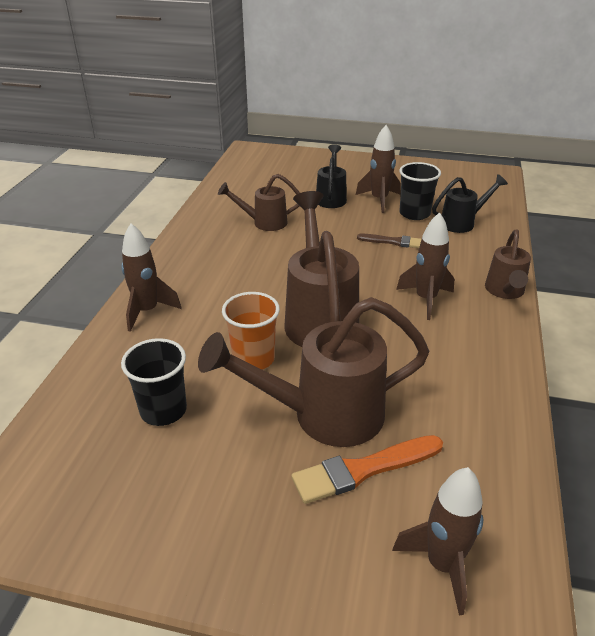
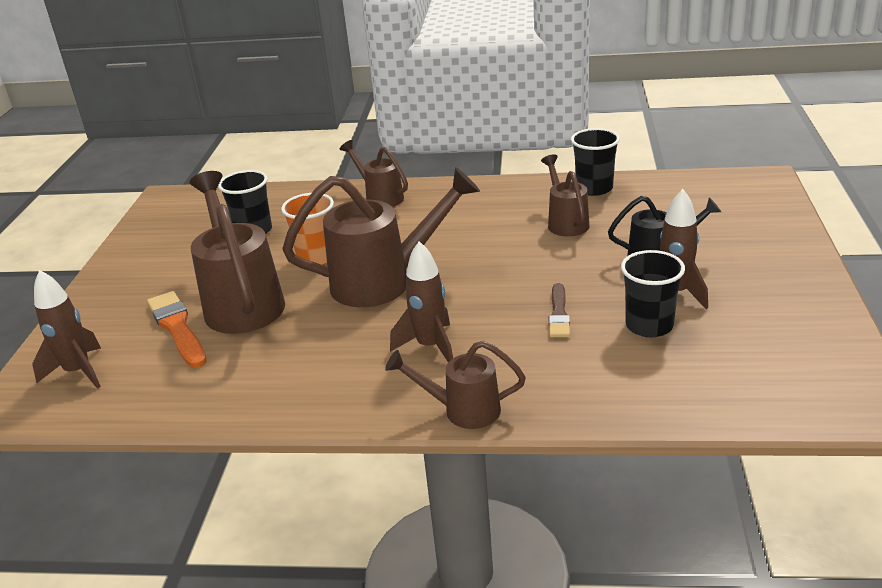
camera: 85 degrees right, 5 degrees down
(147, 311) = (380, 197): brown rocket -> brown watering can
(217, 204) = (594, 188): none -> black cup
(462, 223) = (644, 370): black watering can -> none

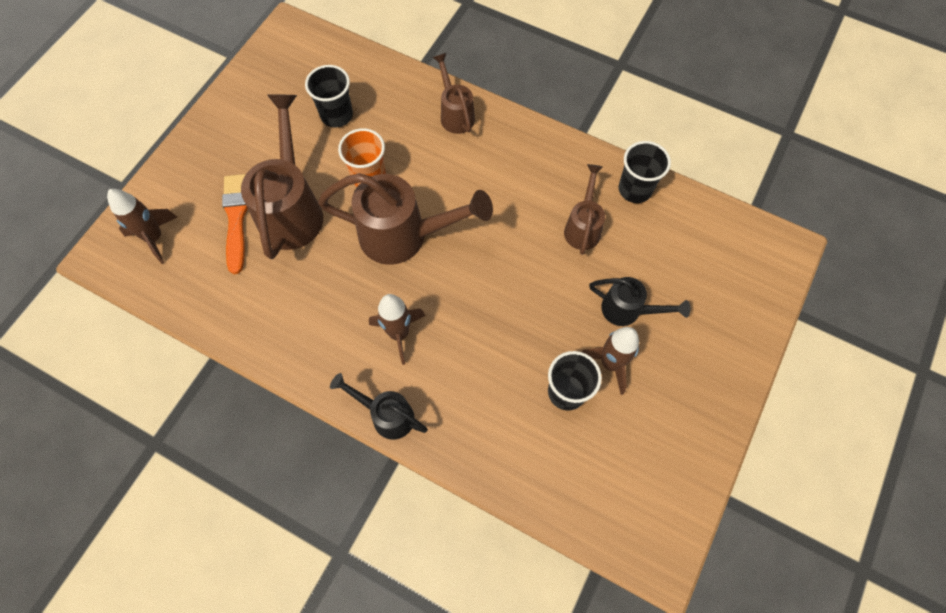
camera: 20 degrees right, 35 degrees up
(462, 410) = (386, 415): brown watering can -> black watering can
(559, 314) = (509, 343): brown brush -> none

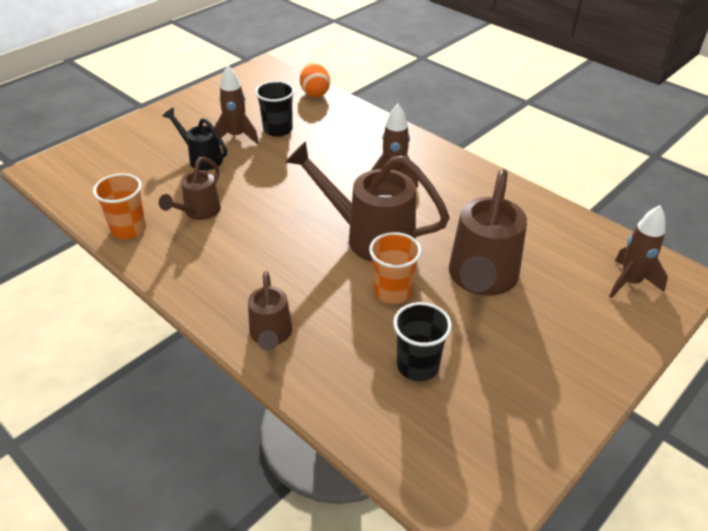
camera: 165 degrees left, 25 degrees down
(236, 219) = (542, 282): orange brush -> none
(386, 415) = (415, 141): black watering can -> none
(553, 499) = (315, 93): none -> orange egg
(635, 189) = (129, 229): black cup -> orange cup

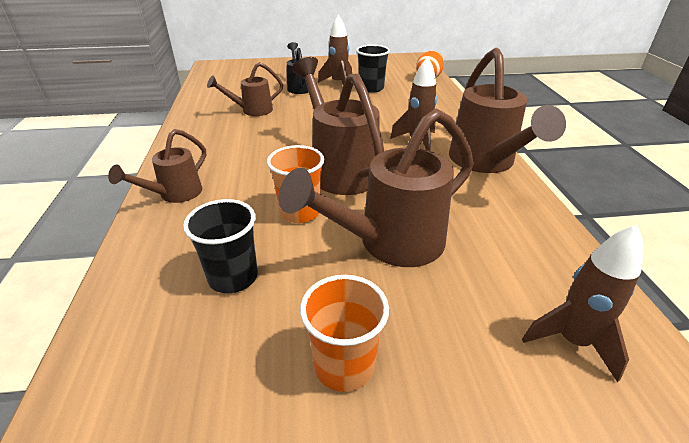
camera: 40 degrees right, 5 degrees down
(129, 229) = (203, 104): orange cup -> orange cup (344, 365)
(464, 175) = (486, 163): none -> brown watering can

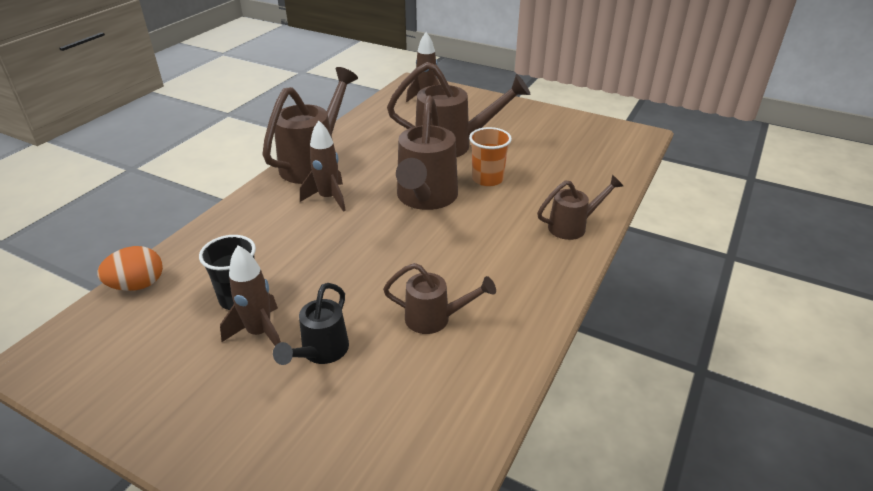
camera: 145 degrees left, 0 degrees up
(233, 277) = (552, 161): black cup -> none
(344, 365) = (522, 120): orange cup -> none

